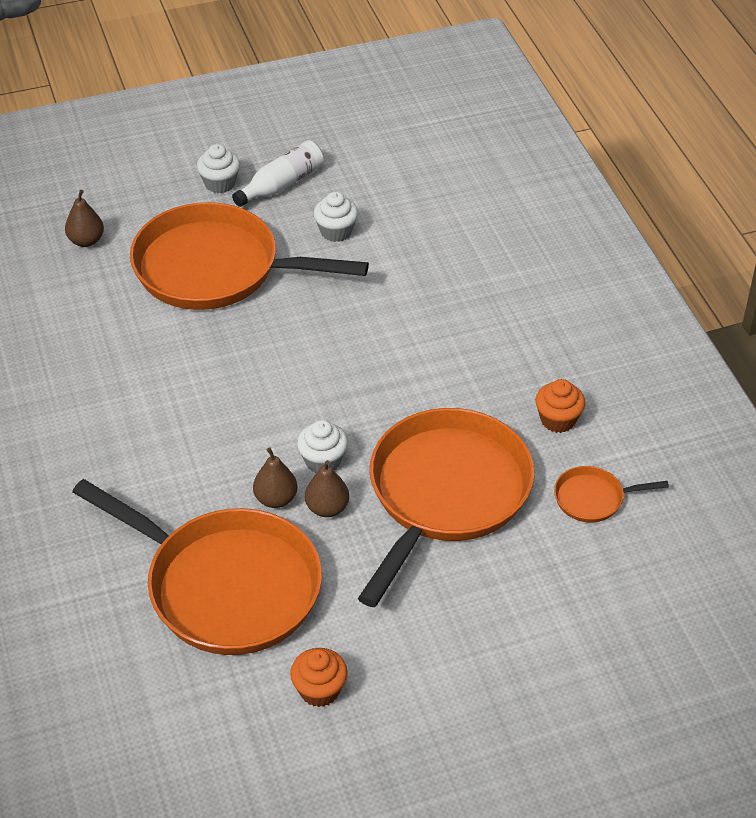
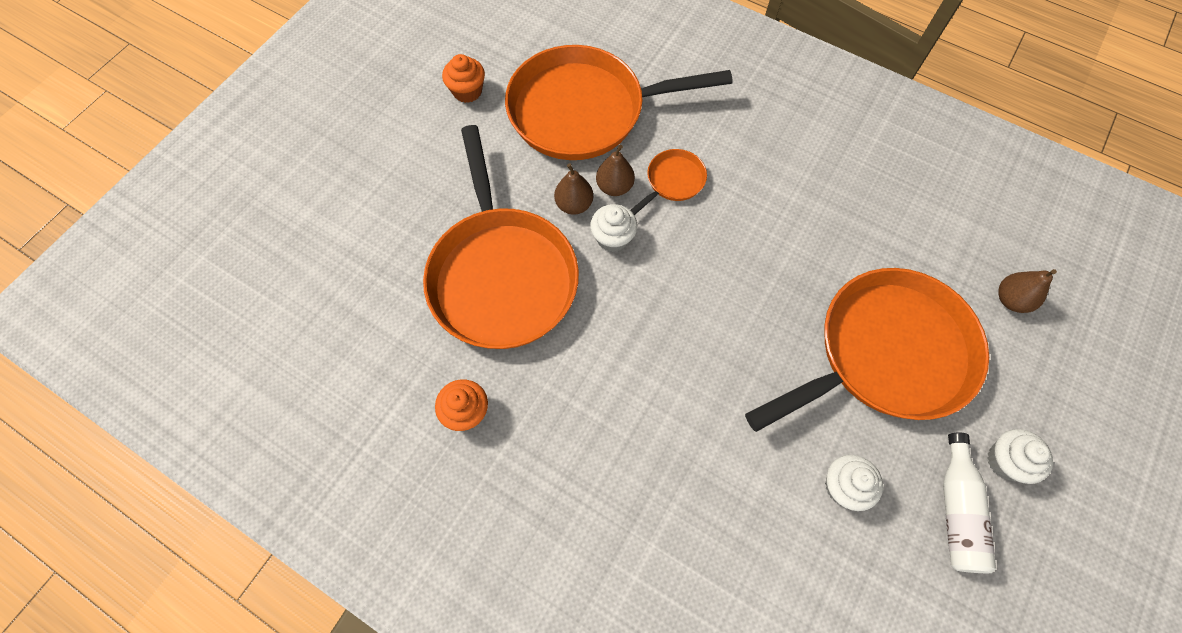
camera: 140 degrees right, 20 degrees up
(593, 498) = (385, 352): orange pan -> orange pan (673, 181)

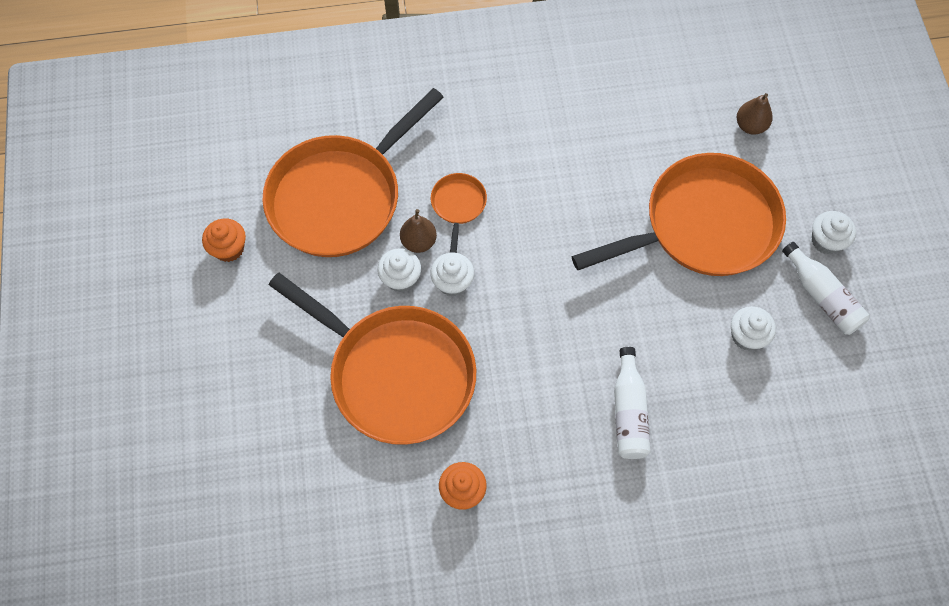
camera: 40 degrees left, 0 degrees up
(574, 204) = (401, 278): brown pear -> white cupcake
(668, 464) = (629, 412): none -> white bottle
(885, 354) = (703, 225): orange pan -> orange pan turned 45 degrees clockwise

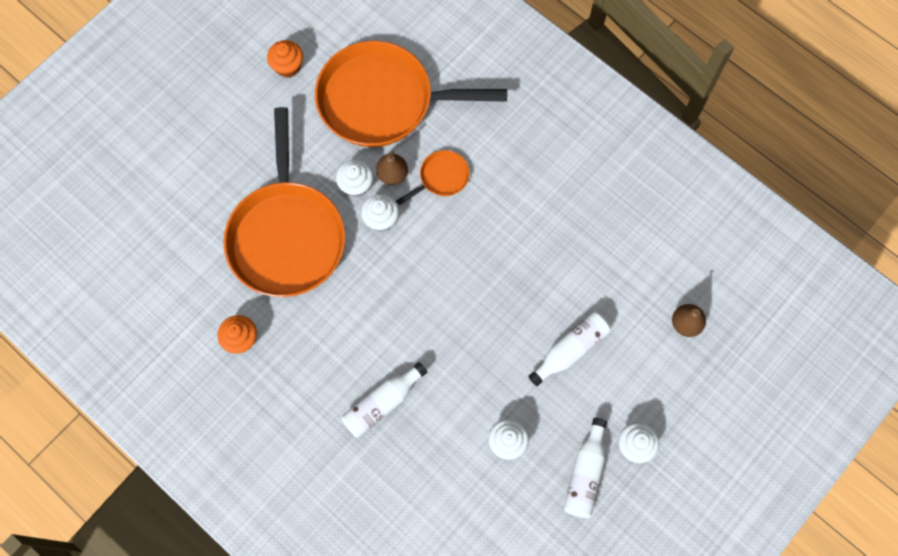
camera: 50 degrees right, 5 degrees up
(703, 225) = (570, 350): orange pan -> white bottle

